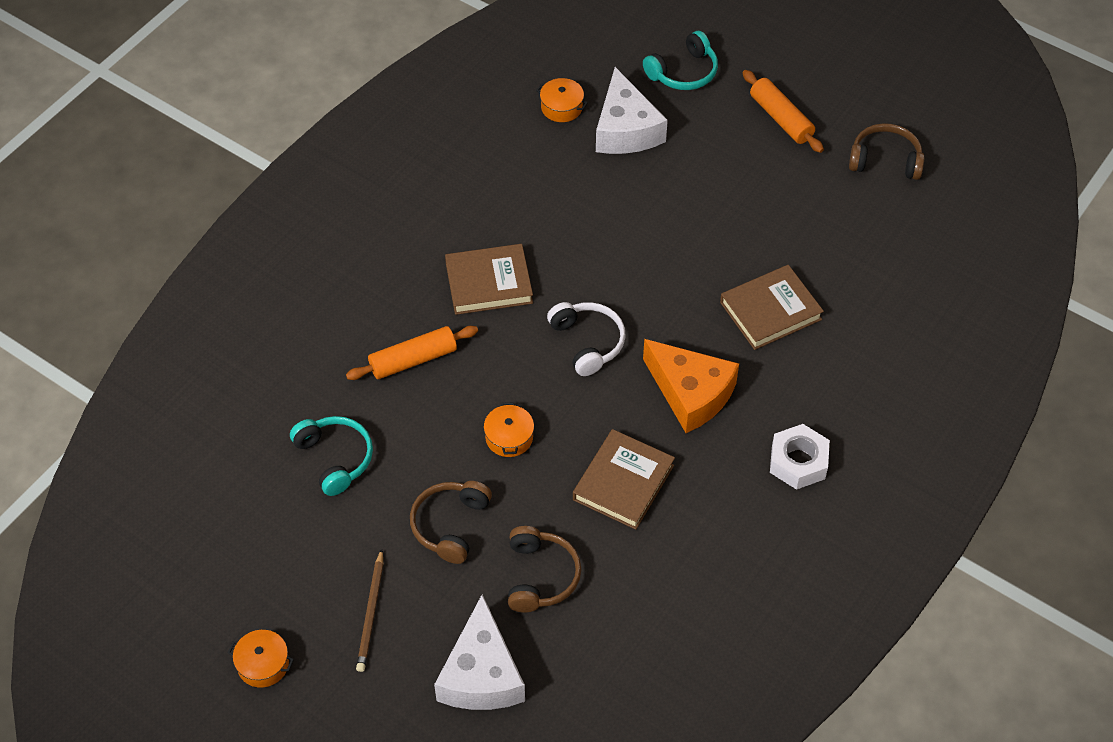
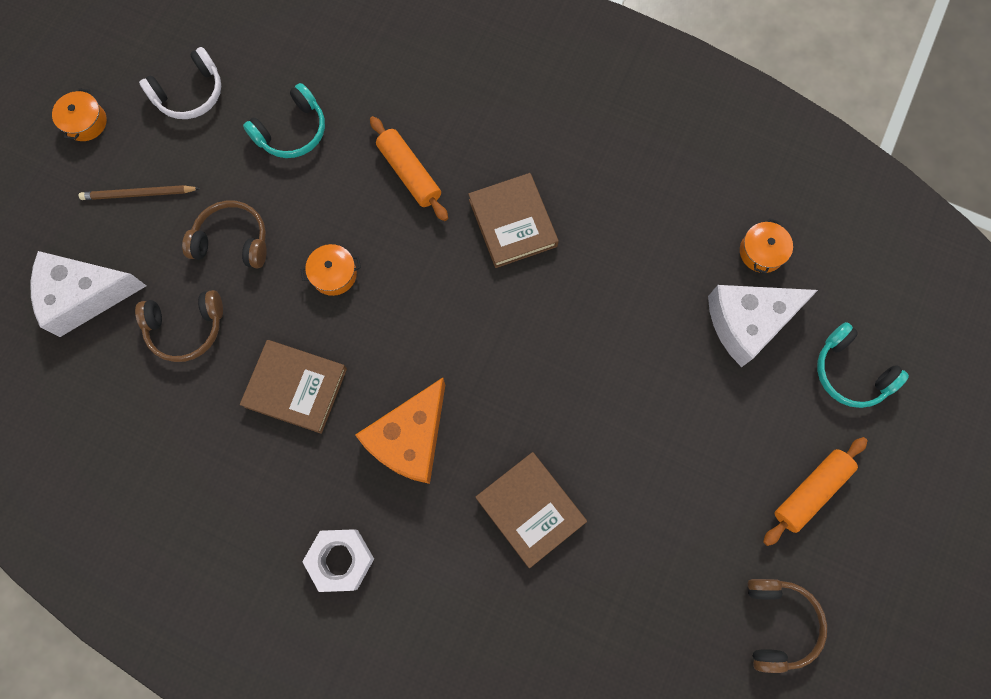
camera: 80 degrees right, 20 degrees up
(587, 342) = (456, 328): white headphones -> white headphones (190, 94)

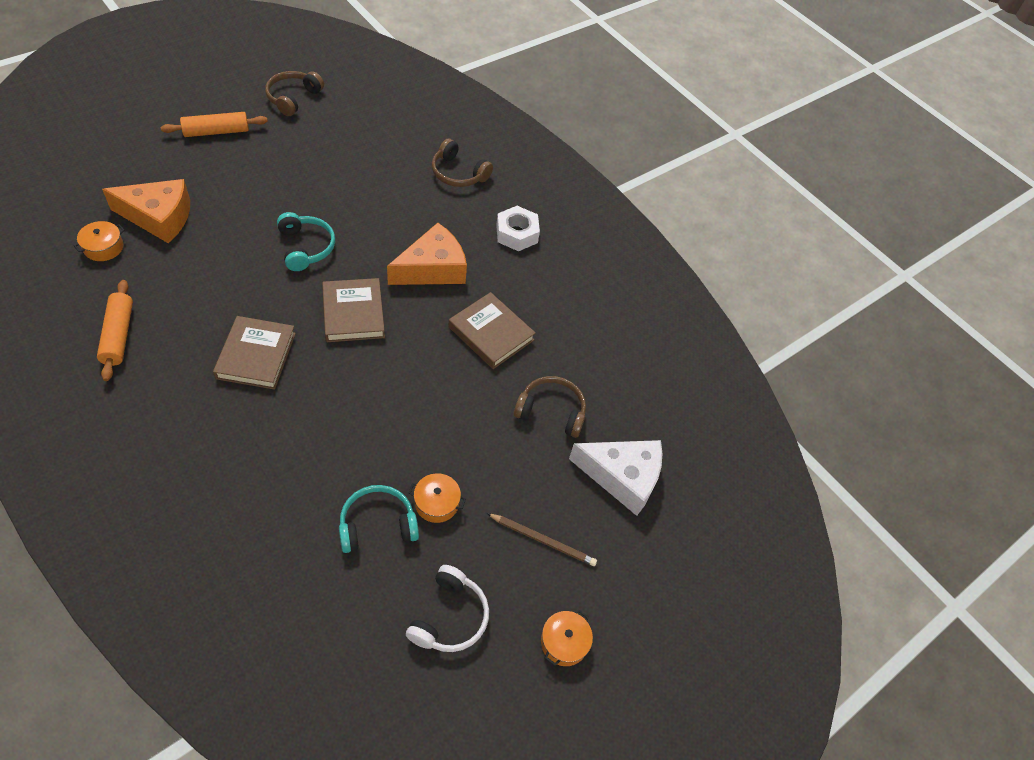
camera: 160 degrees left, 20 degrees down
(190, 94) = (449, 617): white headphones -> white headphones turned 120 degrees clockwise
(233, 241) = (482, 457): brown headphones -> brown headphones (458, 173)
(334, 274) = (417, 391): orange pot -> orange pot (436, 503)
(409, 173) = (304, 434): orange rolling pin -> orange rolling pin (118, 335)
(530, 509) = (385, 201): brown book -> brown book (353, 313)
(748, 322) = (159, 217): white cheese -> orange cheese
(850, 372) = (128, 165): turquoise headphones -> turquoise headphones (305, 247)

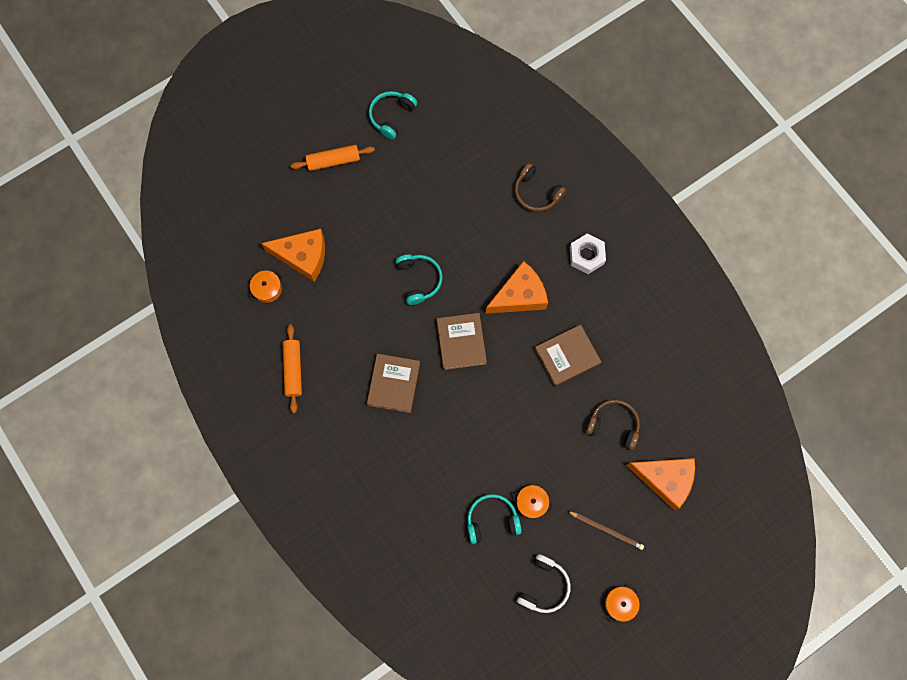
camera: 10 degrees right, 20 degrees up
(293, 98) = (391, 116): brown headphones -> turquoise headphones
(491, 333) = (567, 356): brown book -> brown book turned 75 degrees counterclockwise
(622, 477) = (665, 479): white cheese -> orange cheese

